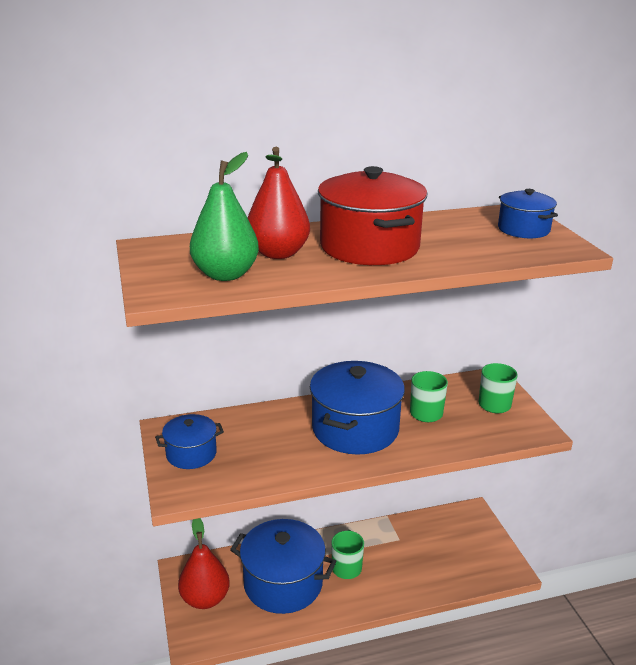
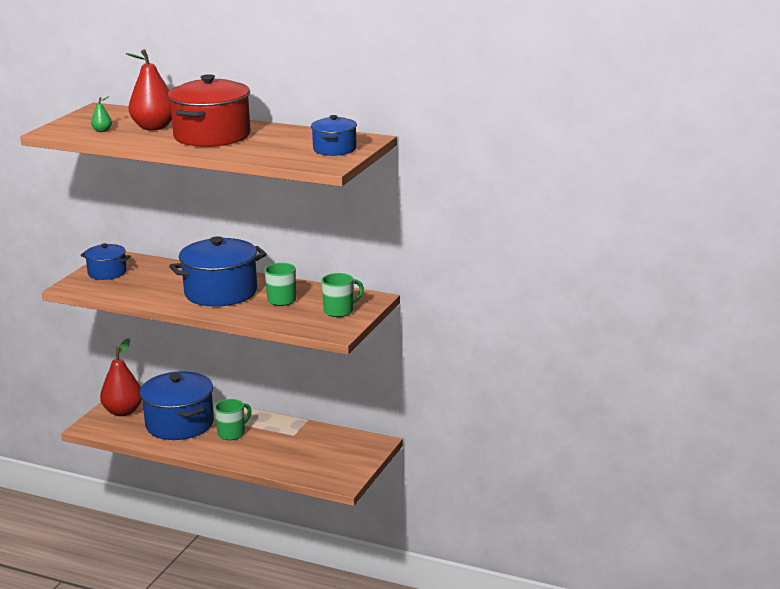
camera: 40 degrees right, 5 degrees down
(225, 274) = (102, 130): green pear -> green pear, size x0.43

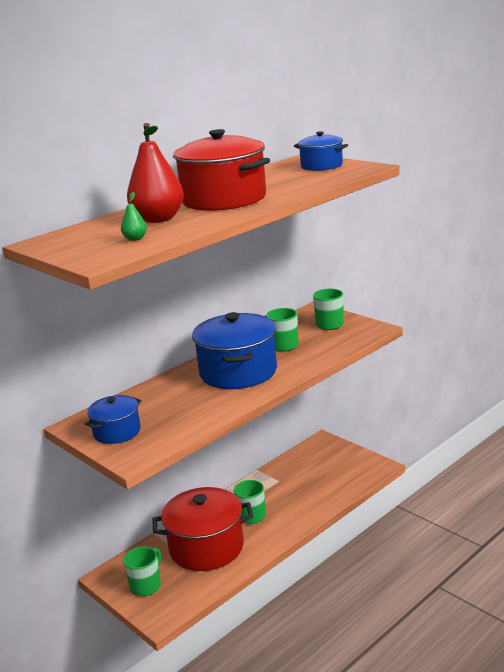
camera: 65 degrees left, 0 degrees up
(123, 411) = (146, 586): red pear -> green mug
(179, 424) = (206, 547): blue pot -> red pot

